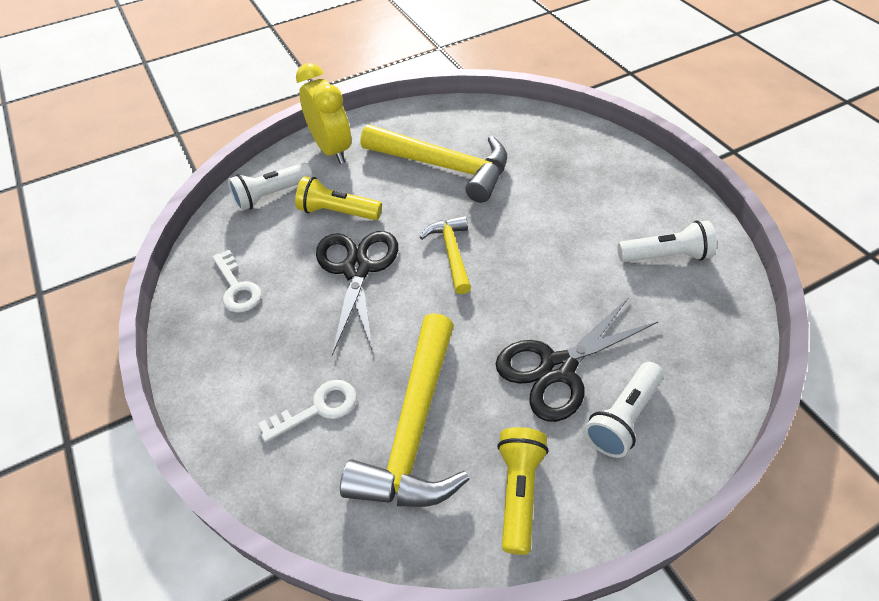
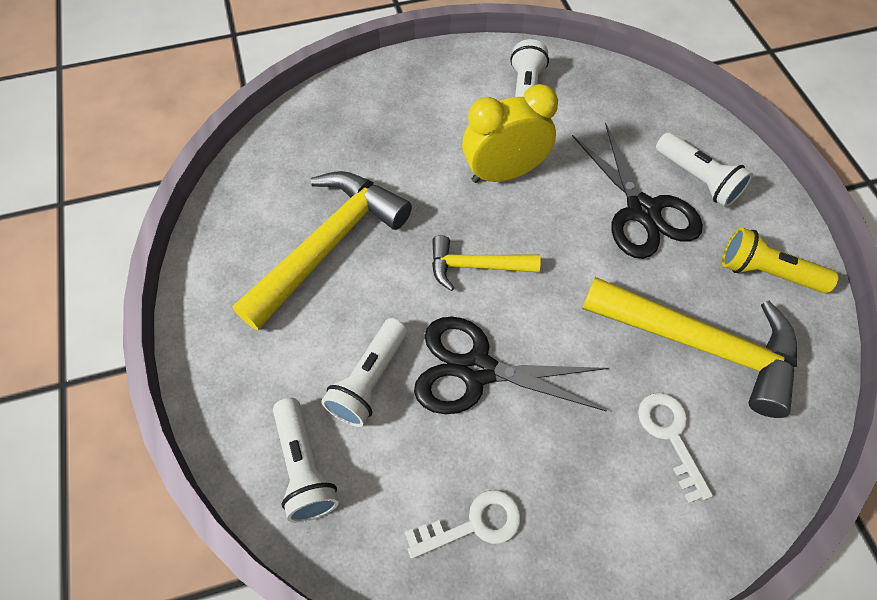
camera: 80 degrees left, 10 degrees up
(332, 149) = (237, 373): yellow clock -> yellow clock (504, 173)
(338, 212) = (369, 380): yellow flashlight -> white flashlight

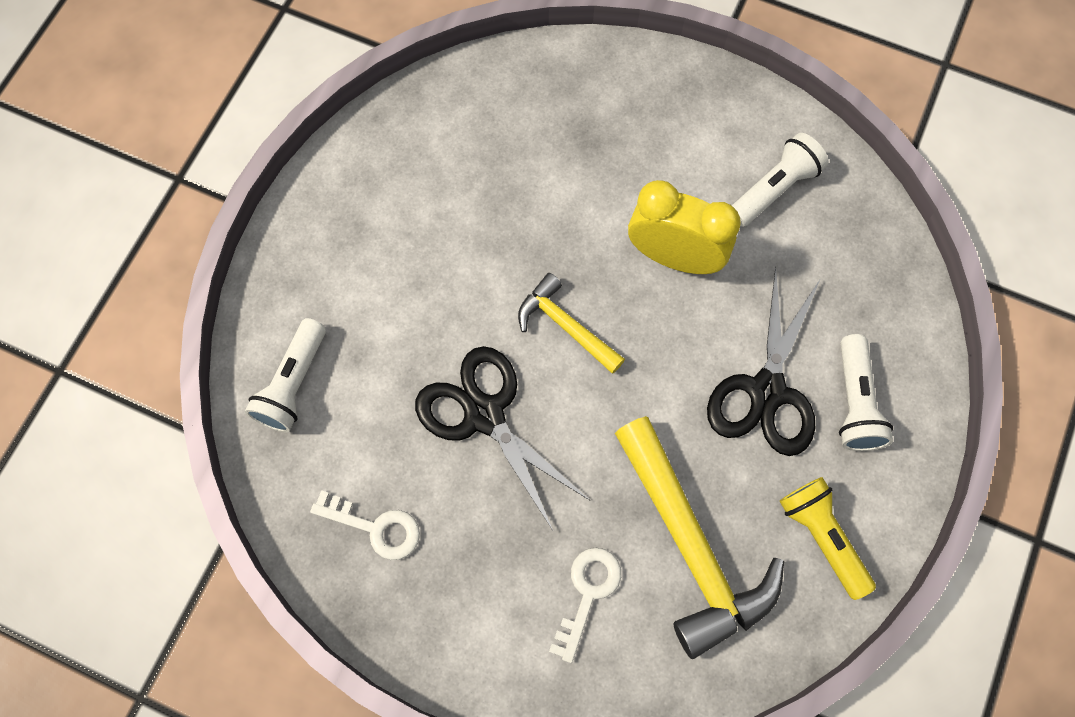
camera: 40 degrees right, 10 degrees up
(328, 245) = (460, 211): yellow hammer -> none
(369, 380) = (395, 355): white flashlight -> none

